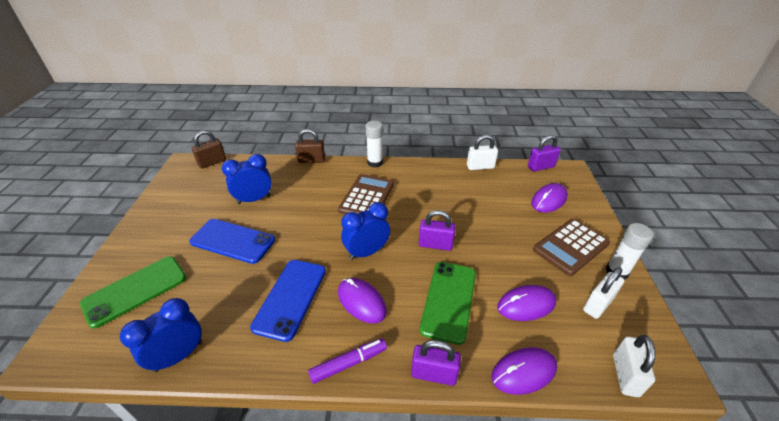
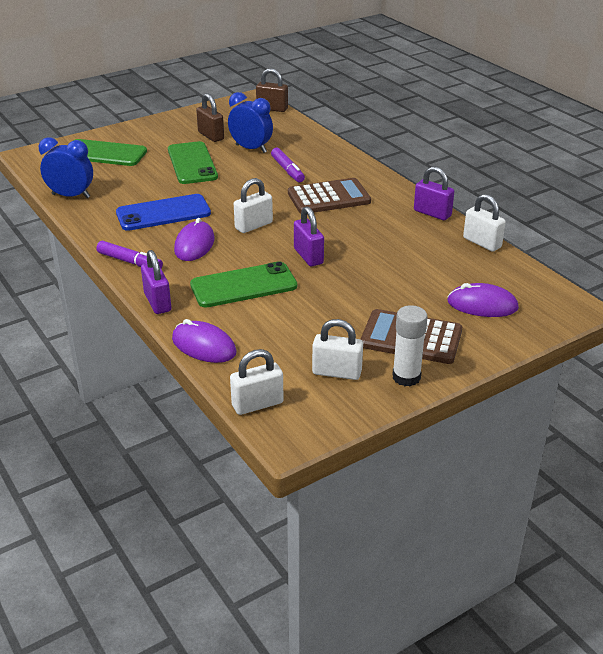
camera: 55 degrees right, 5 degrees down
(232, 241) = (192, 163): blue phone -> green phone
(308, 197) = (287, 170): none -> purple marker
(311, 160) = (344, 149): brown padlock -> brown padlock (211, 136)
(366, 252) = (253, 225): blue clock -> white padlock
(375, 162) = (391, 180): white glue stick -> none
(526, 305) = (286, 329): purple mouse -> none
(541, 167) = (548, 283): purple padlock -> purple padlock (432, 213)

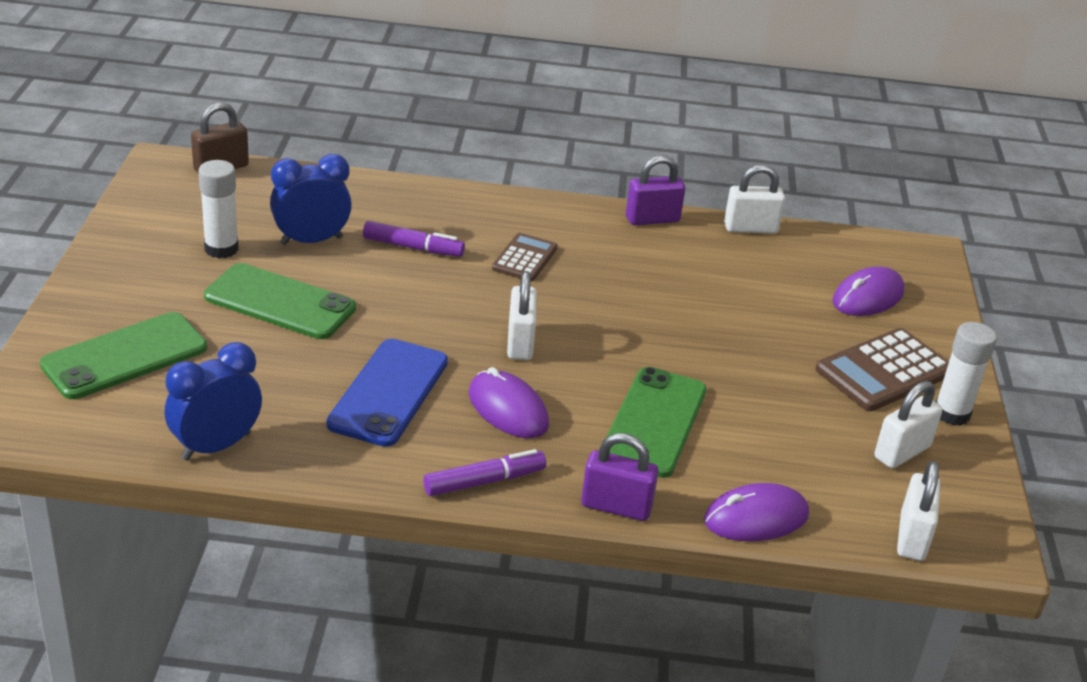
camera: 55 degrees left, 0 degrees up
(211, 136) = (221, 249): brown padlock -> white glue stick
(308, 256) = (643, 344): purple padlock -> none
(329, 197) = (524, 258): brown calculator -> brown calculator, size x0.61

